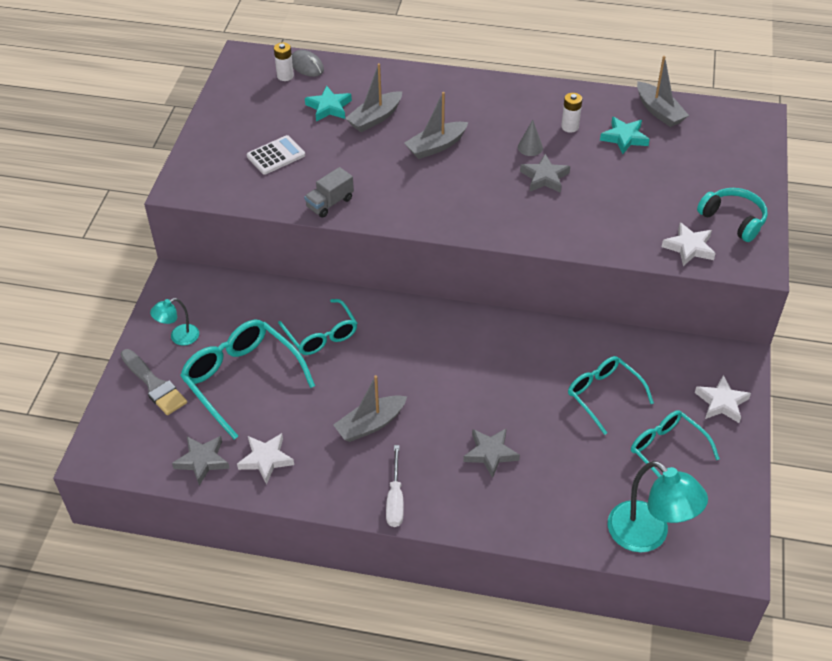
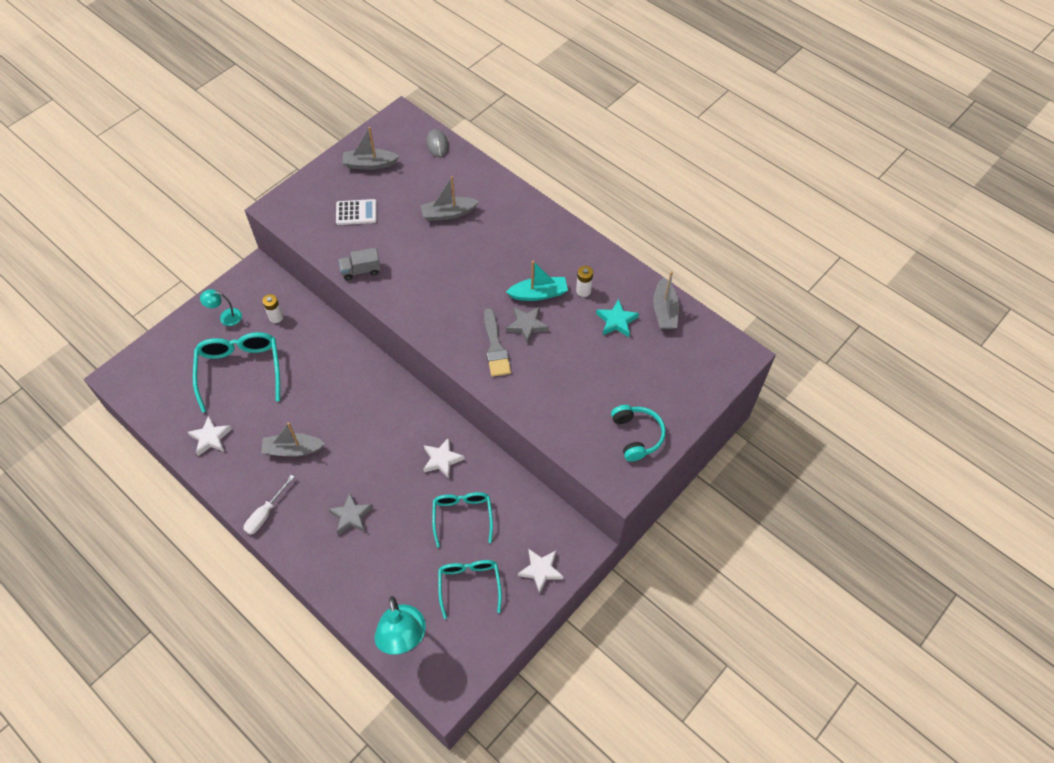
camera: 30 degrees right, 10 degrees up
(154, 385) = (186, 344): grey brush -> grey brush (495, 347)
(202, 461) = (173, 417): grey star -> none
(285, 76) = (415, 146): white battery -> white battery (276, 317)
(321, 335) = (314, 363): turquoise glasses -> none
(329, 107) = (424, 188): turquoise star -> none
(436, 146) = (471, 259): grey boat -> grey boat (370, 164)
(530, 147) = (538, 294): grey cone -> turquoise boat
(689, 247) = (582, 441): white star -> white star (442, 460)

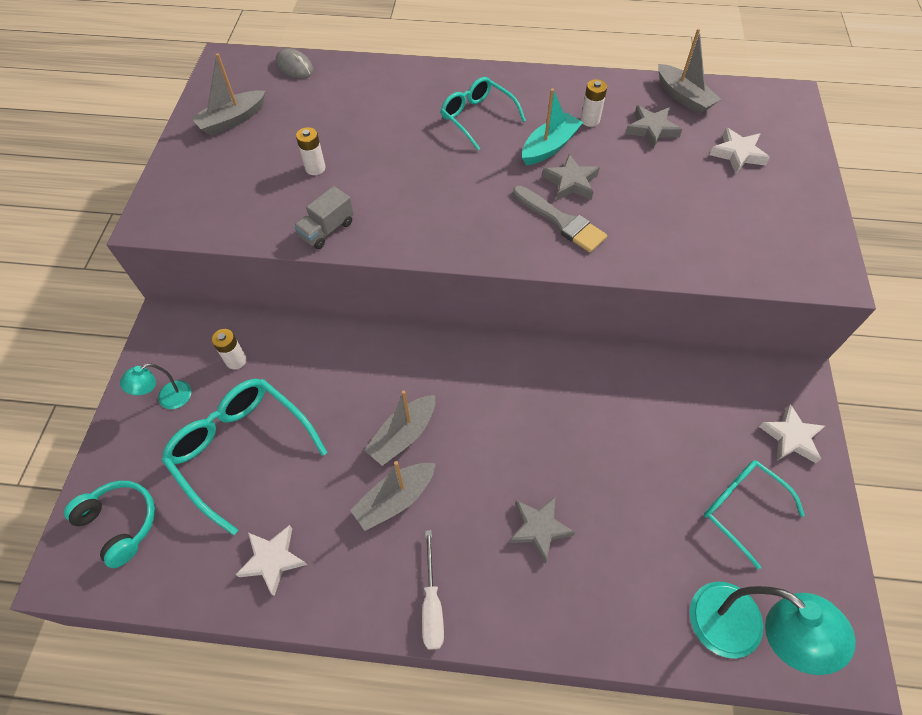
camera: 35 degrees left, 0 degrees up
(356, 212) = (262, 174): white calculator -> none
(388, 226) = (315, 168): none -> white battery
(442, 460) = (576, 393): white star -> white star (738, 154)
(448, 213) = (373, 122): grey boat -> grey boat (403, 435)
(462, 516) = (658, 438): turquoise glasses -> turquoise glasses (477, 118)
(616, 321) = (651, 129): turquoise star -> grey star
(636, 435) = (791, 221): turquoise headphones -> turquoise headphones (120, 523)

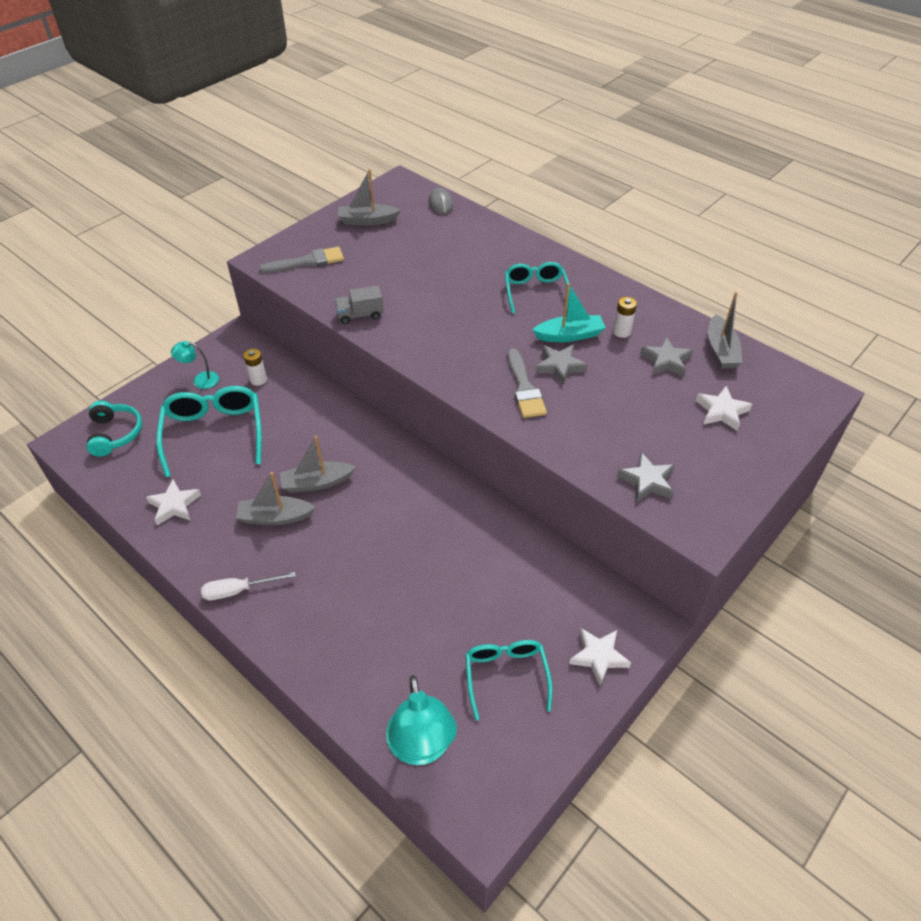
camera: 35 degrees right, 10 degrees down
(208, 198) = (307, 262): none -> grey brush
(315, 168) = (390, 274): white battery -> none
(432, 604) = (239, 590): white screwdriver -> white screwdriver turned 45 degrees clockwise
(539, 528) = (348, 592): grey star -> grey star (647, 481)

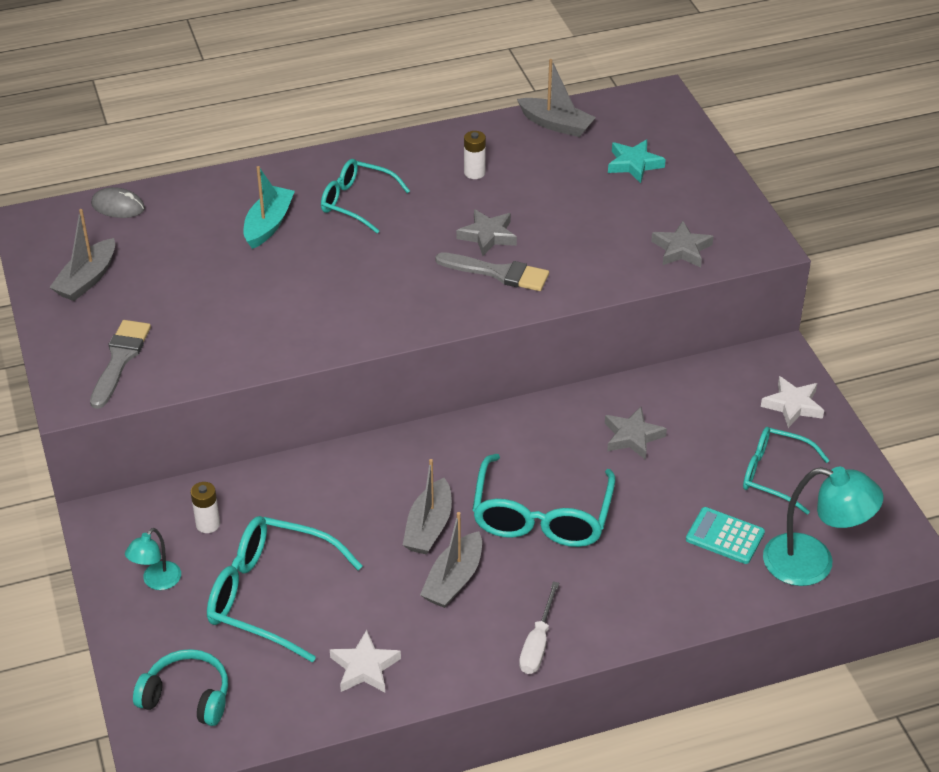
camera: 60 degrees left, 5 degrees down
(360, 315) = (269, 350): grey truck -> none
(365, 540) = (542, 516): none -> turquoise glasses
(414, 667) = (725, 536): none -> turquoise calculator
(569, 335) = (448, 209): turquoise boat -> turquoise boat (268, 225)
(666, 361) = (540, 164): grey star -> grey star (632, 436)
(722, 411) = (634, 164): white star -> turquoise star

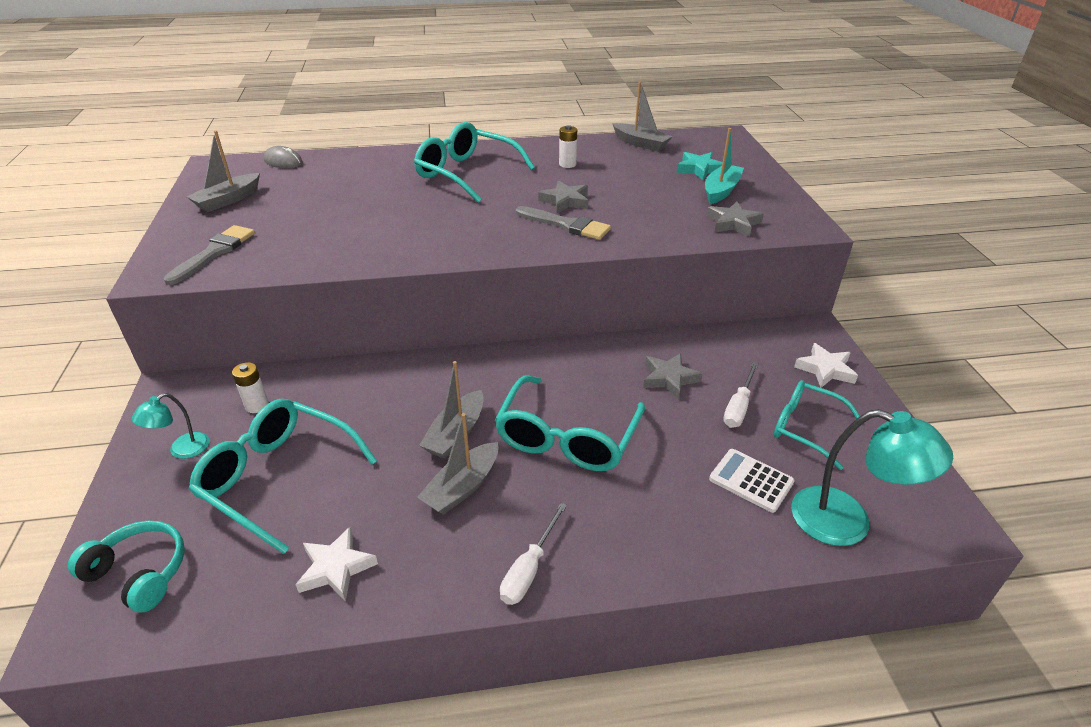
camera: 10 degrees right, 5 degrees down
(268, 225) = (390, 180): turquoise boat -> turquoise boat (721, 191)
(357, 202) = (467, 173): turquoise glasses -> turquoise glasses, size x1.53
(707, 460) = (738, 407): none -> white screwdriver
(725, 536) = (751, 481): turquoise calculator -> white calculator

